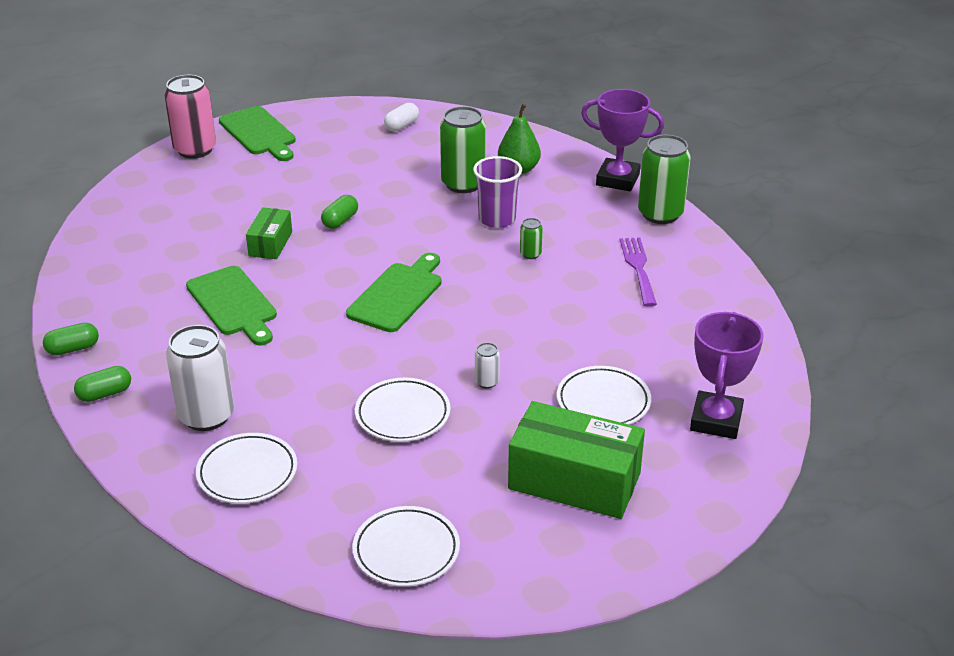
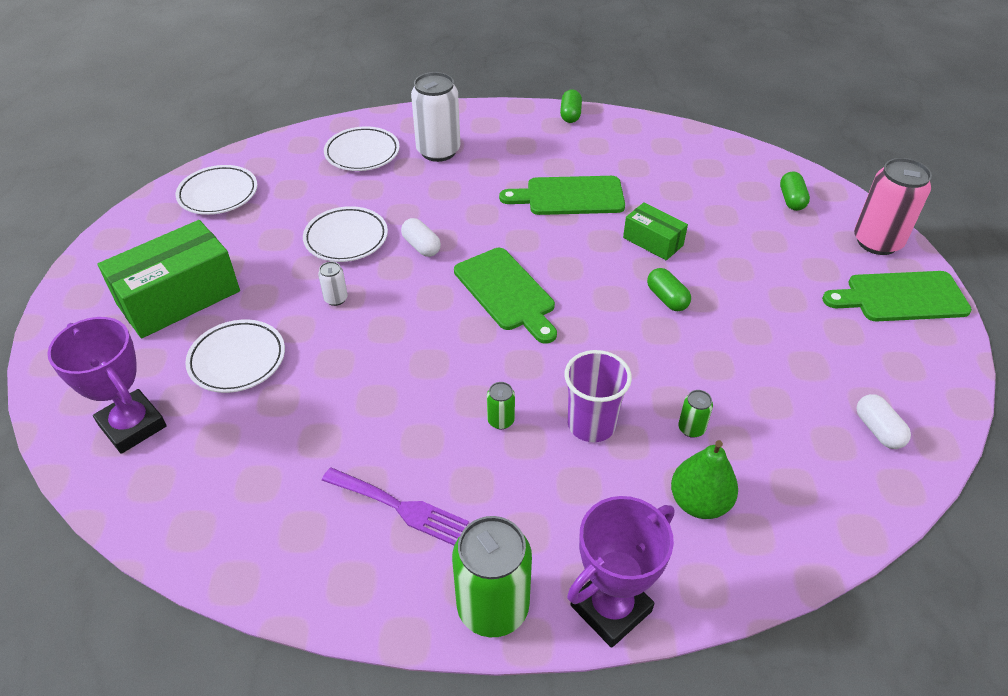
camera: 120 degrees right, 10 degrees up
(105, 394) = (504, 117): green capsule -> green capsule (791, 200)
(376, 363) = (421, 246): none -> white capsule
(463, 184) = (691, 428): green can -> green can, size x0.45

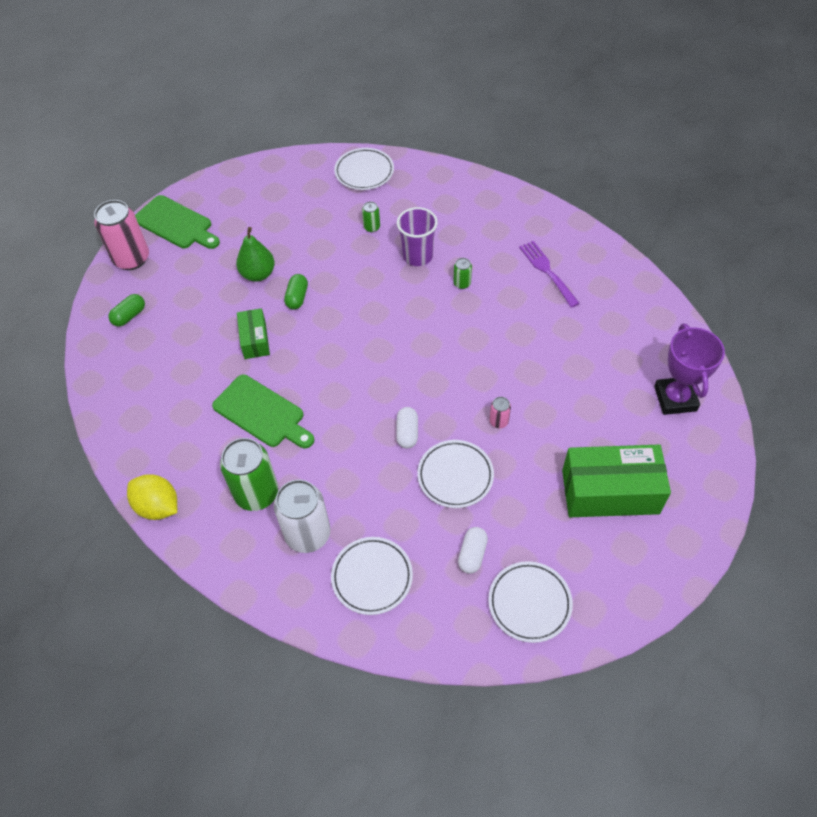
camera: 140 degrees left, 10 degrees up
(237, 360) = (590, 410): white plate -> white plate (364, 172)
(336, 299) = (498, 421): white can -> pink can
(493, 607) = (535, 211): green can -> green can (256, 493)
(506, 292) = (385, 359): green cutting board -> none
(570, 115) = (158, 506): green capsule -> yellow lemon
(611, 608) = (485, 186): purple trophy -> none
(699, 502) = (406, 199): green pear -> green pear (258, 274)
(878, 430) = (289, 180): white capsule -> white capsule (472, 554)

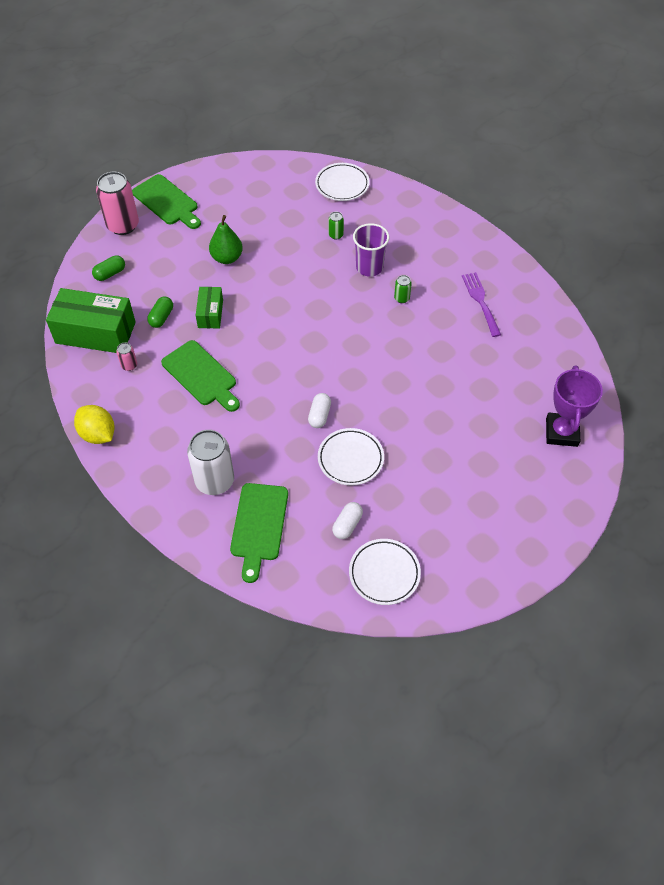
camera: 10 degrees right, 0 degrees up
(256, 493) = (181, 440): green can -> none
(297, 297) = (255, 284): green capsule -> green capsule (161, 317)
(372, 577) = (259, 526): white plate -> green cutting board
(498, 421) = (400, 421): pink can -> pink can (129, 365)
(610, 491) = (480, 498): green box -> green box (95, 332)

